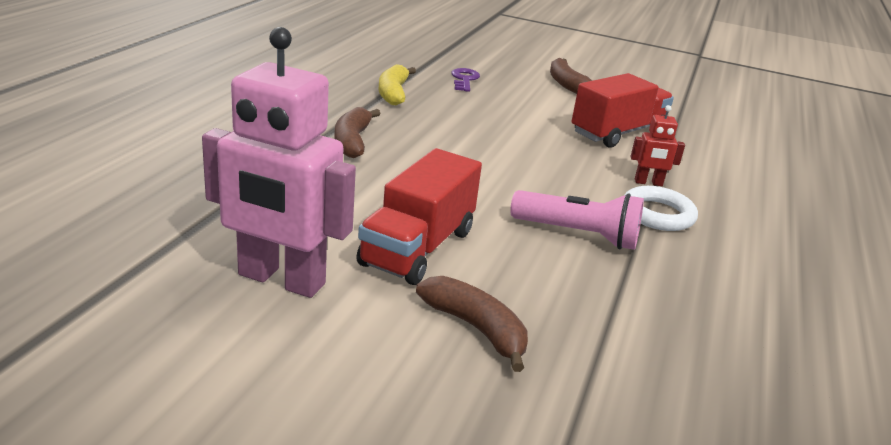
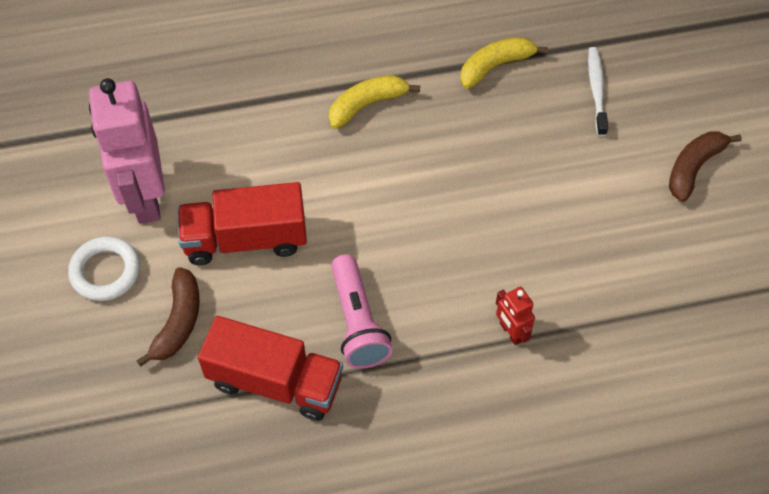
camera: 60 degrees right, 30 degrees up
(352, 141) = (367, 105): brown banana -> yellow banana
(464, 79) = (596, 90): purple key -> white toothbrush
(617, 133) = (606, 264): red truck -> red truck (275, 382)
(657, 214) = (451, 361): white ring -> white ring (105, 272)

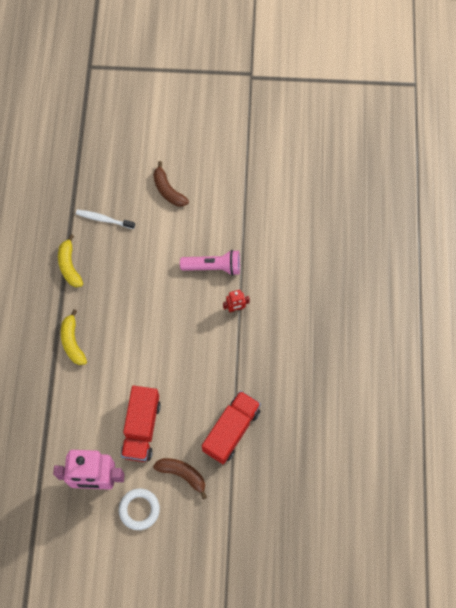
camera: 75 degrees left, 10 degrees up
(358, 322) = (209, 381): pink flashlight -> pink flashlight (213, 267)

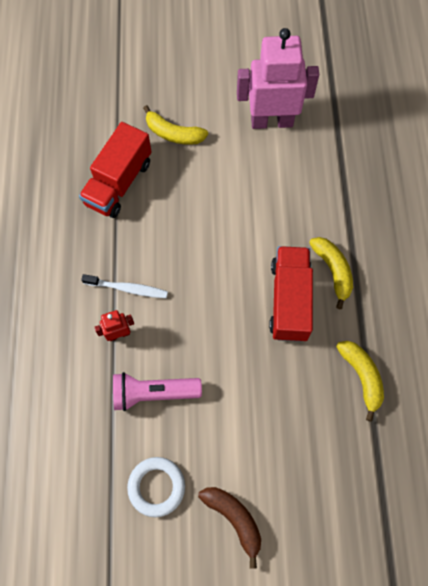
camera: 175 degrees right, 0 degrees up
(104, 219) = (326, 456): white toothbrush -> white toothbrush (127, 288)
(139, 509) = (218, 97): white ring -> white ring (156, 487)
(141, 428) = (227, 177): red truck -> red truck (289, 300)
(182, 474) = (173, 134): brown banana -> yellow banana

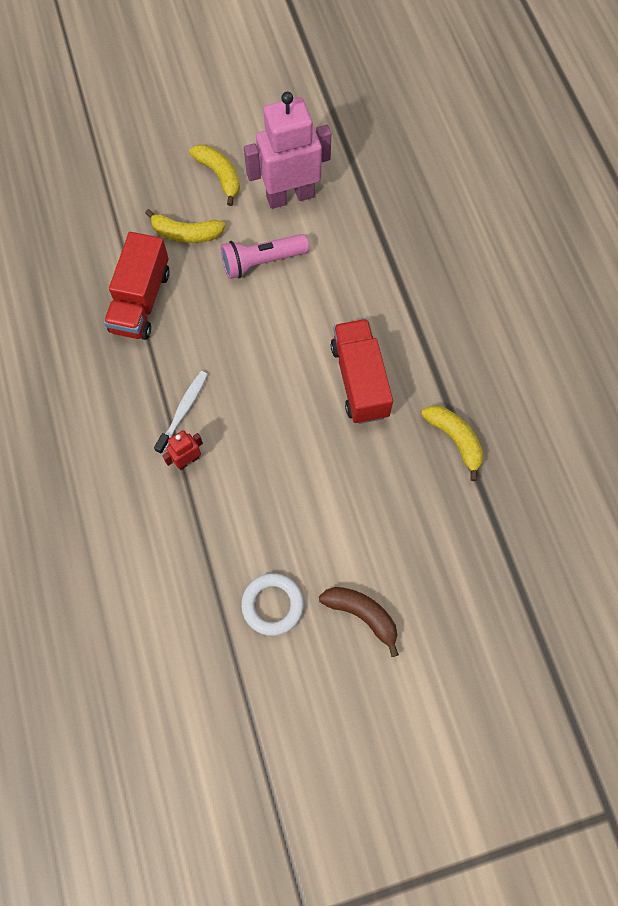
camera: 15 degrees left, 0 degrees up
(127, 288) = (183, 410): white toothbrush -> white toothbrush turned 60 degrees counterclockwise
(153, 393) = (242, 512): pink flashlight -> pink flashlight (261, 262)
(333, 271) = (397, 339): yellow banana -> yellow banana (219, 175)

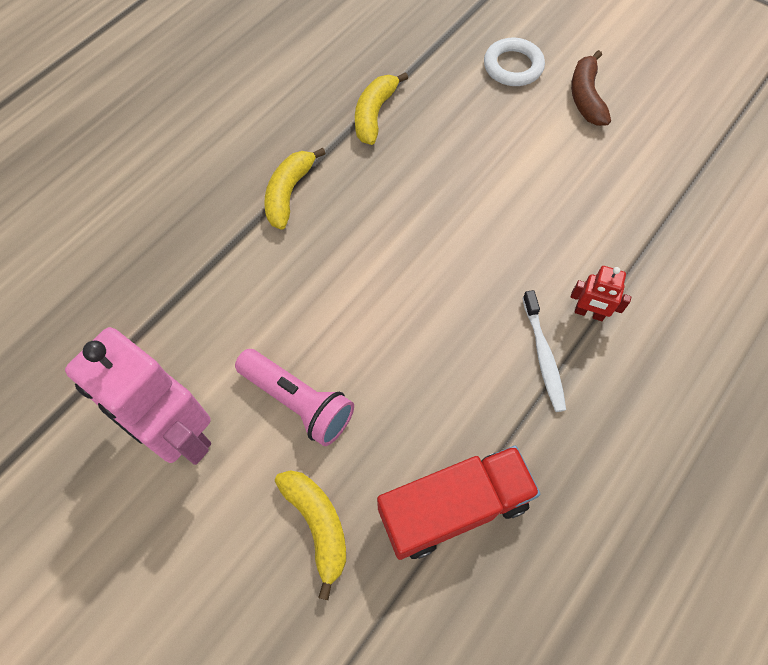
camera: 125 degrees left, 5 degrees down
(183, 410) = (543, 356): white toothbrush -> white toothbrush turned 90 degrees counterclockwise
(219, 175) = (195, 550): yellow banana -> yellow banana (289, 193)
(272, 605) = (642, 160): white ring -> white ring (513, 66)
(359, 380) = (375, 217): red truck -> none

